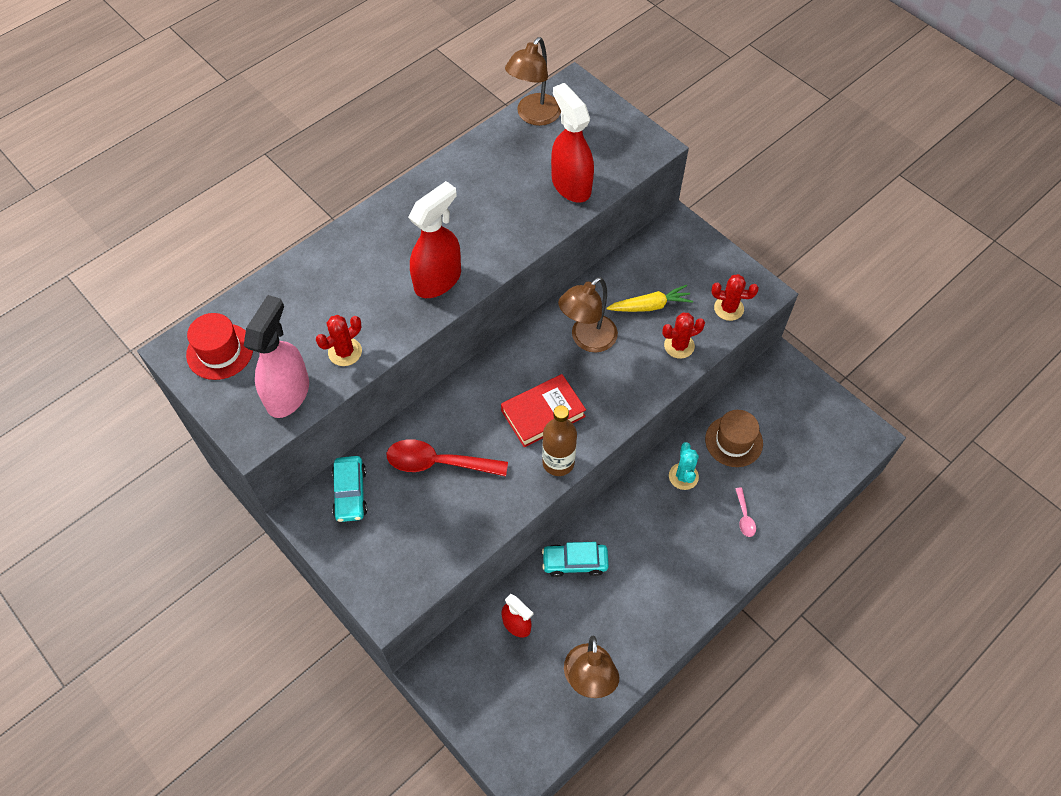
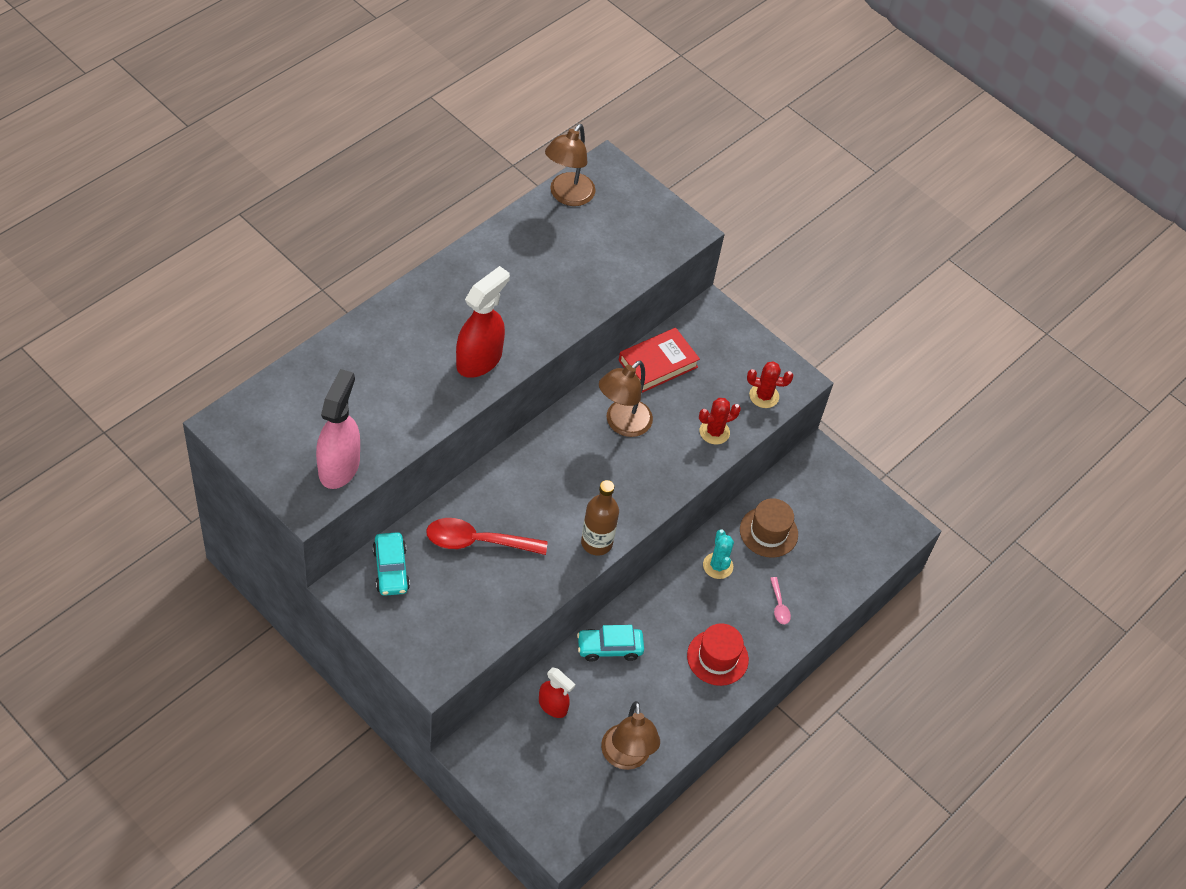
camera: 10 degrees left, 5 degrees down
(220, 351) = (267, 425): red hat -> red hat (717, 657)
(345, 352) = (392, 428): red cactus -> none
(543, 414) = (580, 496): red book -> red book (658, 364)
(571, 185) = (607, 268): red spray bottle -> none
(649, 306) = (684, 392): yellow carrot -> none

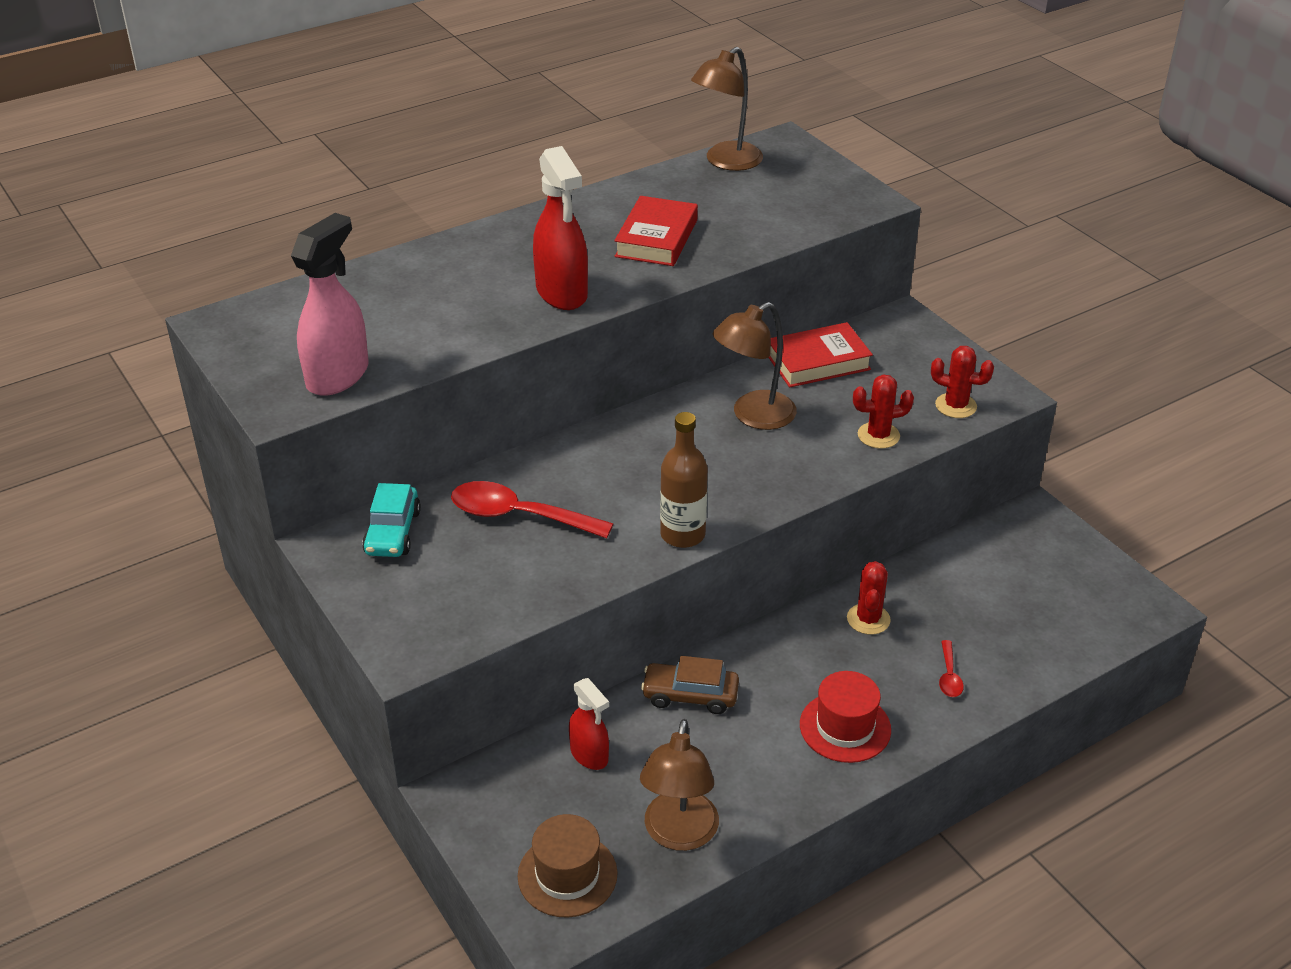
camera: 20 degrees right, 15 degrees down
(479, 360) = (562, 293): red spray bottle -> red spray bottle turned 105 degrees clockwise
(534, 291) = (656, 238): none -> red book
(609, 648) = (690, 695): turquoise car -> brown car
(718, 566) = (868, 619): turquoise cactus -> red cactus
(768, 532) = (949, 589): brown hat -> brown hat (567, 875)
(779, 606) = (949, 676): pink spoon -> red spoon

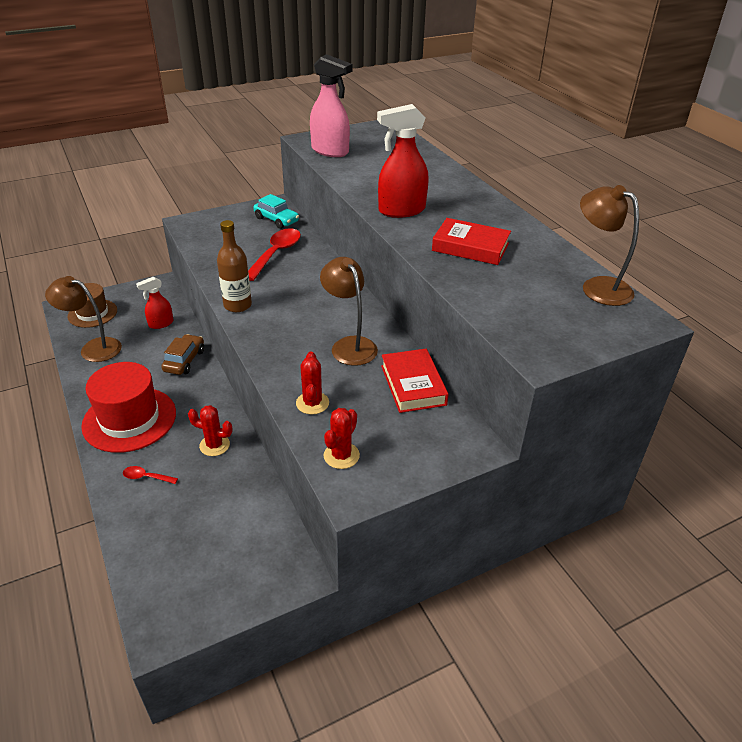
camera: 95 degrees right, 0 degrees up
(393, 532) = (276, 220): turquoise car -> turquoise car turned 150 degrees counterclockwise
(845, 727) = (129, 419): red hat -> red hat, size x1.60

